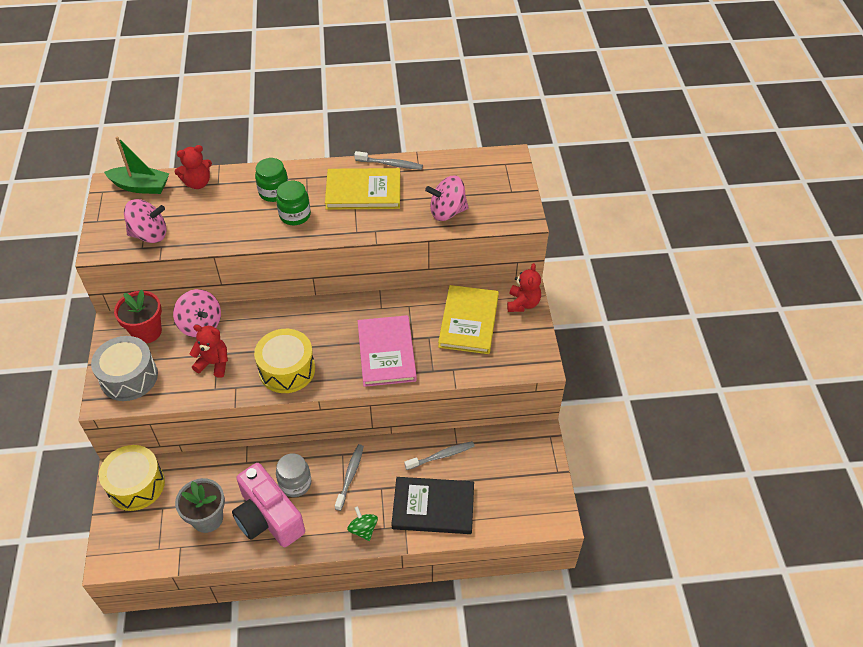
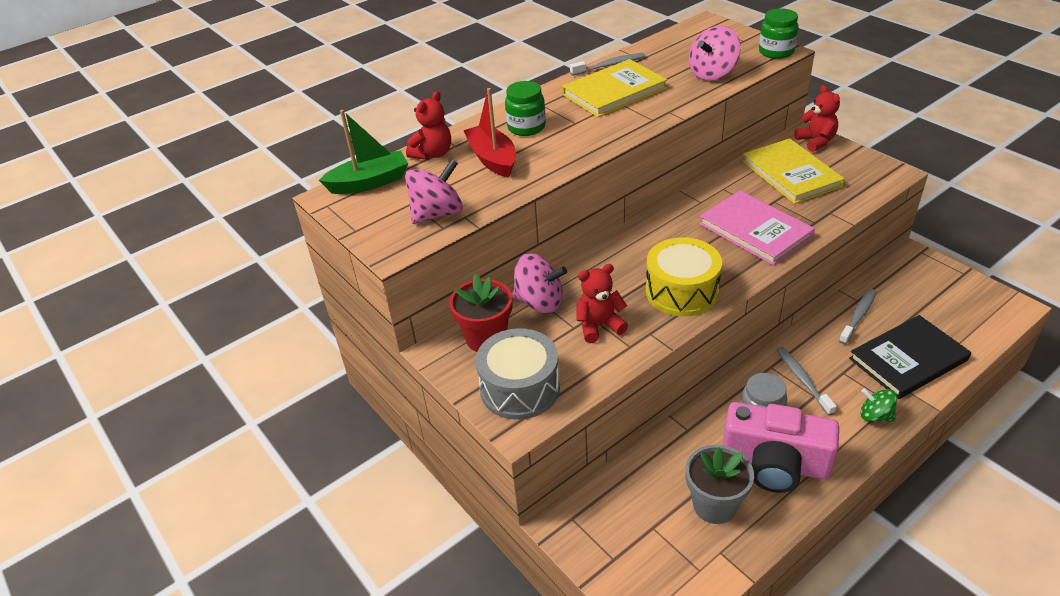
camera: 30 degrees left, 10 degrees down
(136, 485) = (596, 524): yellow drum -> none
(225, 208) = (492, 159): none -> red boat
(295, 215) = (574, 134): green jar -> green jar (776, 52)

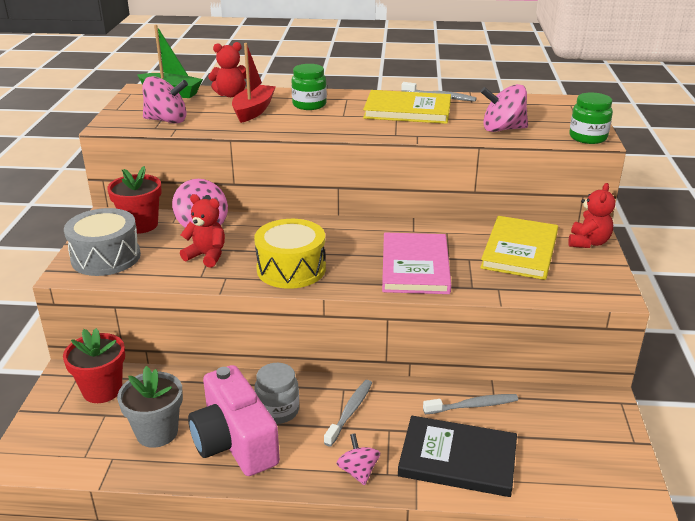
camera: 40 degrees right, 10 degrees down
(614, 511) = (102, 390): none -> red flower pot
(875, 416) = (358, 471): green spinning top -> pink spinning top

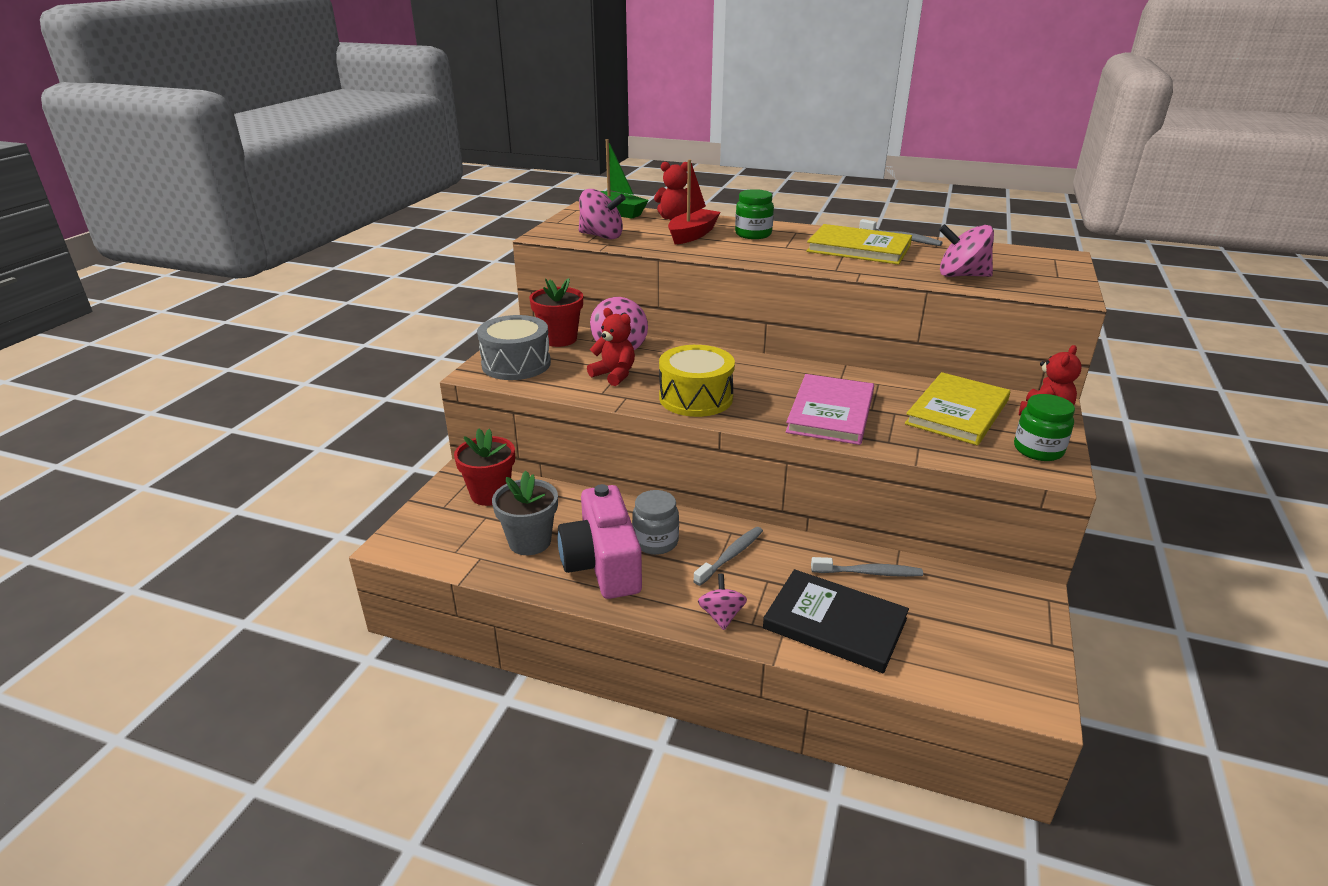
camera: 15 degrees right, 0 degrees up
(588, 137) = (1062, 293): green jar -> green jar (1038, 450)

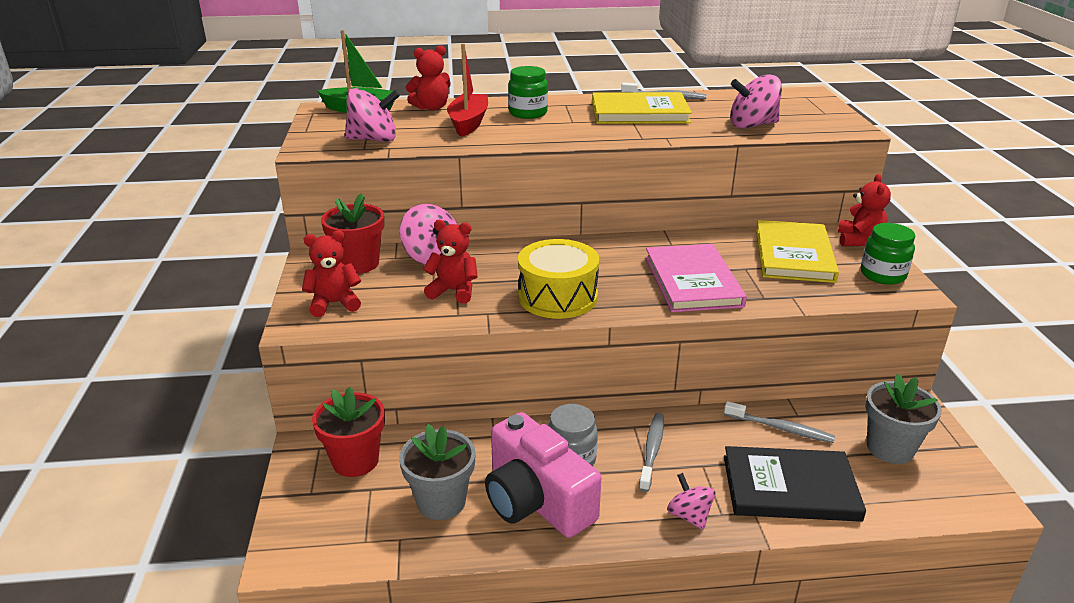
camera: 25 degrees left, 0 degrees up
(516, 364) = (334, 303): grey drum -> red teddy bear
(868, 572) = (780, 428): grey toothbrush -> grey toothbrush turned 45 degrees clockwise
(969, 622) = (890, 448): none -> grey flower pot

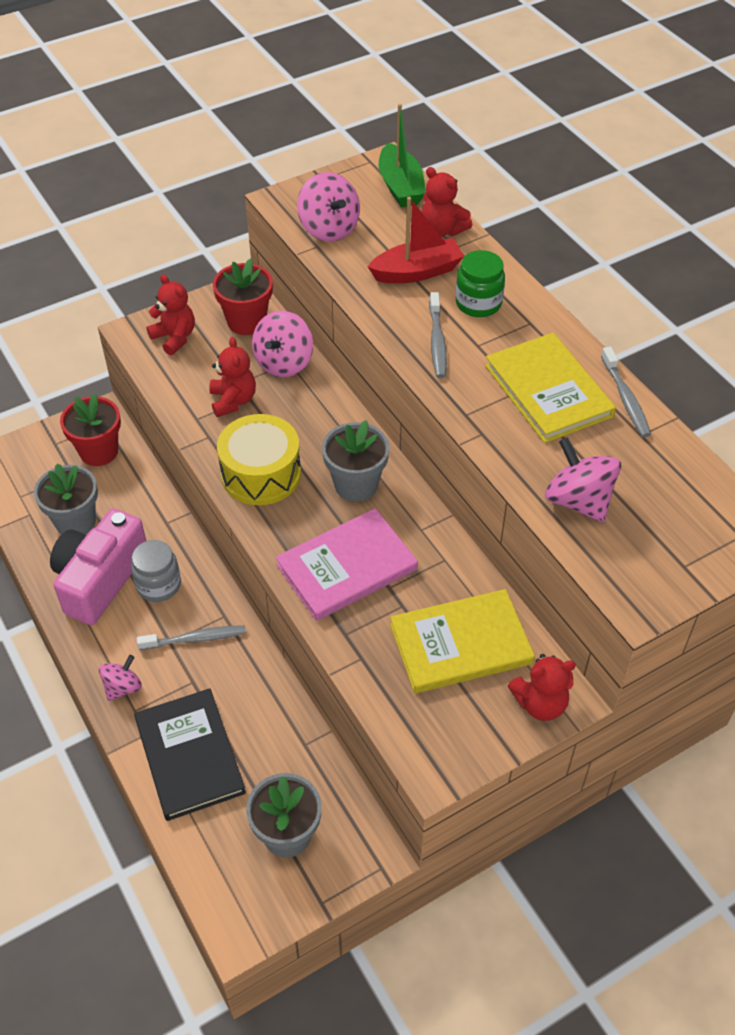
camera: 65 degrees right, 20 degrees up
(604, 258) = (356, 484): none -> grey flower pot
(780, 428) = (275, 733): grey toothbrush -> grey toothbrush (437, 341)
(882, 275) = (460, 737): green jar -> none

